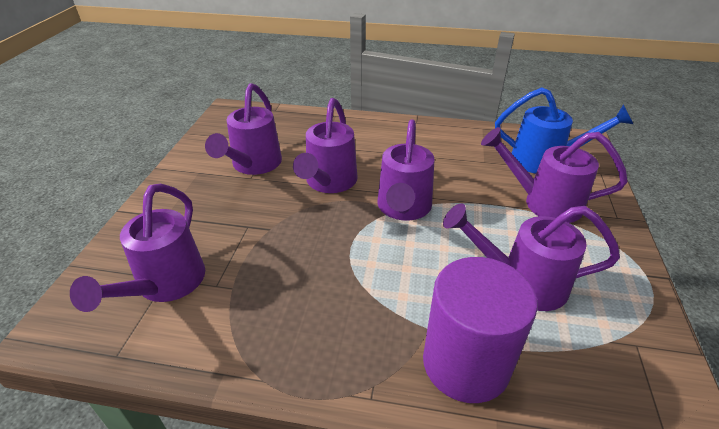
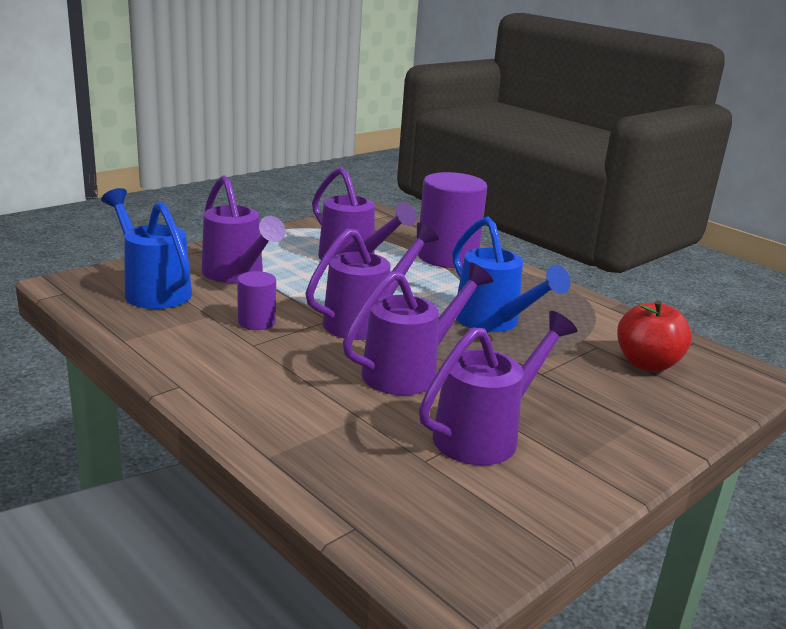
camera: 145 degrees left, 15 degrees down
(165, 285) = (647, 364): purple watering can -> red apple
(319, 264) = (493, 322): none -> blue watering can
(455, 171) = (256, 322): none -> purple cylinder

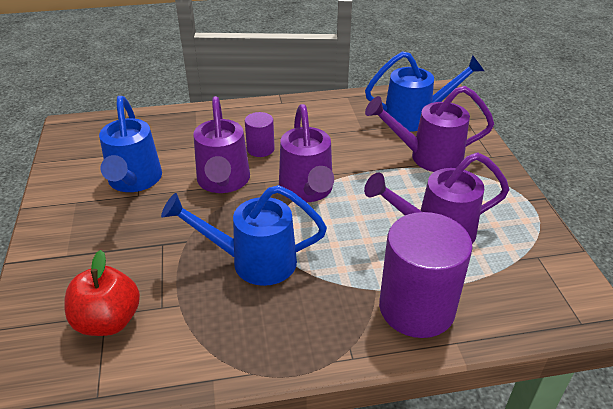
camera: 125 degrees right, 15 degrees up
(256, 322) = (339, 144): purple cylinder -> purple cylinder (260, 149)
(485, 434) = (134, 181): purple watering can -> blue watering can

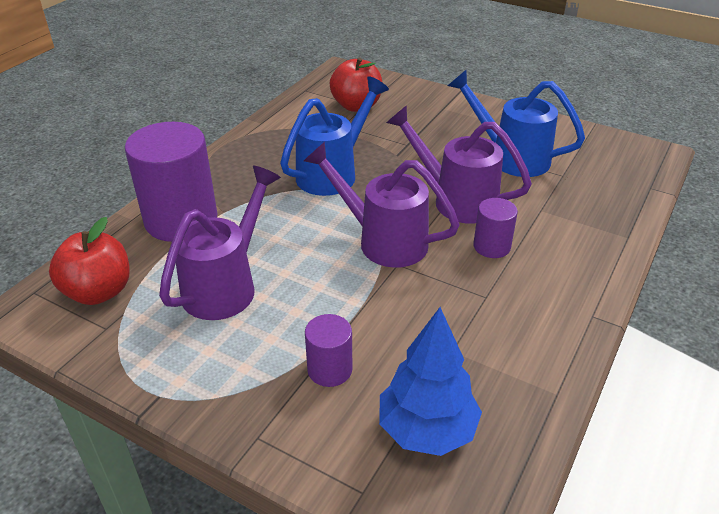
camera: 130 degrees right, 0 degrees up
(415, 117) = (426, 430): blue watering can -> blue tree
(428, 157) = (330, 369): purple watering can -> purple cylinder
(528, 287) = (99, 292): none -> red apple

